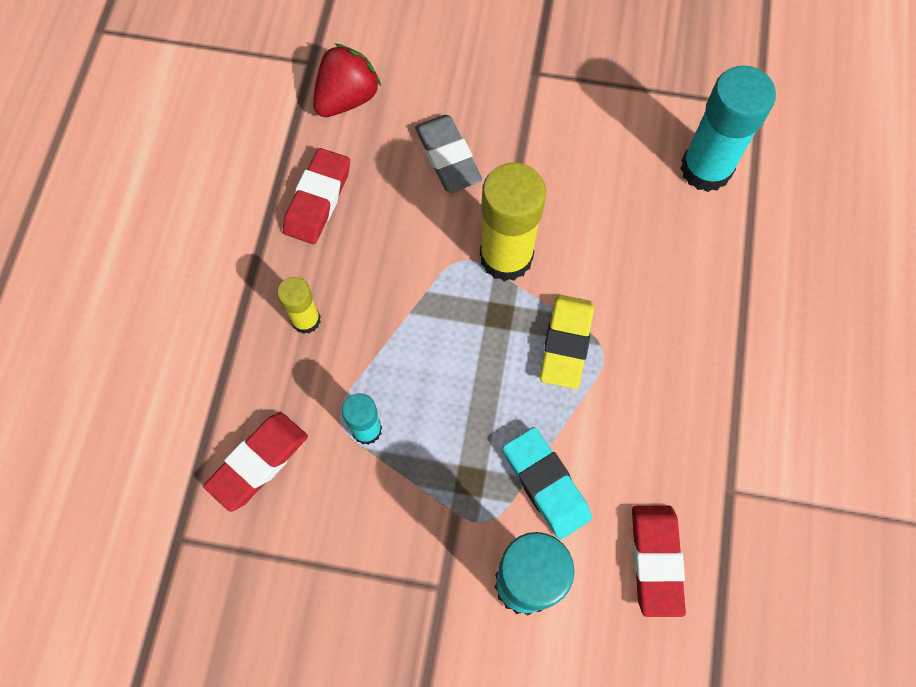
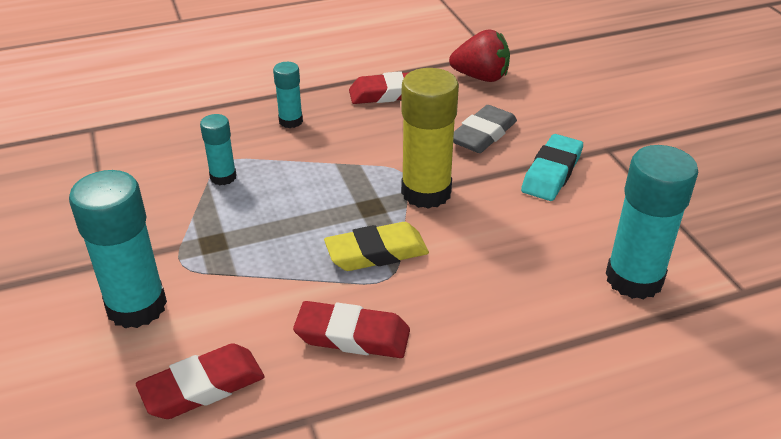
camera: 60 degrees right, 30 degrees down
(258, 462) = (166, 140): red eraser -> red eraser (352, 336)
(306, 320) = (291, 121): yellow glue stick -> turquoise glue stick
(546, 484) = (236, 287): turquoise eraser -> turquoise eraser (552, 173)

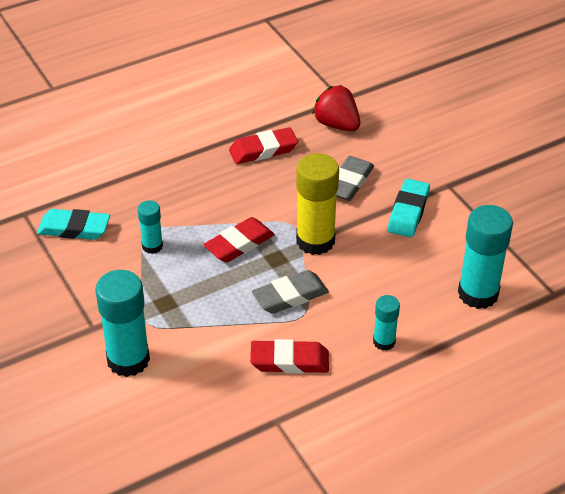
camera: 10 degrees left, 5 degrees up
(140, 150) = (74, 229): none -> turquoise eraser
(202, 387) = (198, 410): red eraser -> red eraser (239, 244)
(291, 121) = (189, 187): turquoise glue stick -> turquoise glue stick (384, 342)
(376, 252) = (290, 296): yellow eraser -> grey eraser
(481, 77) = (337, 124): red strawberry -> red strawberry turned 135 degrees counterclockwise

